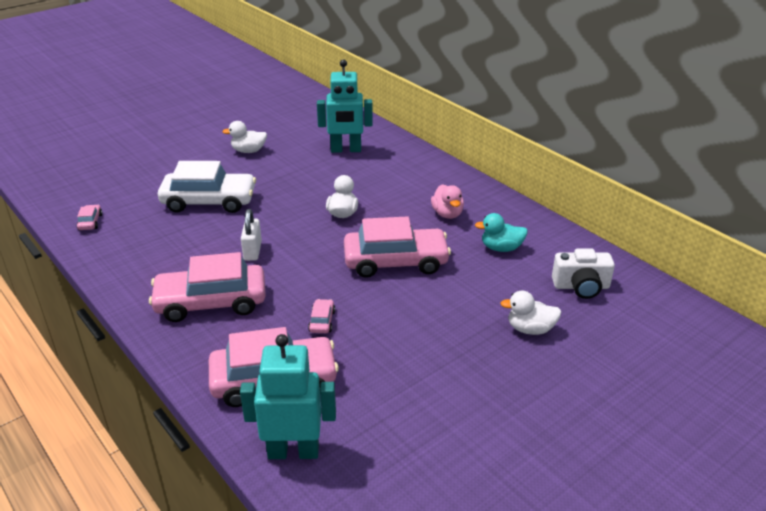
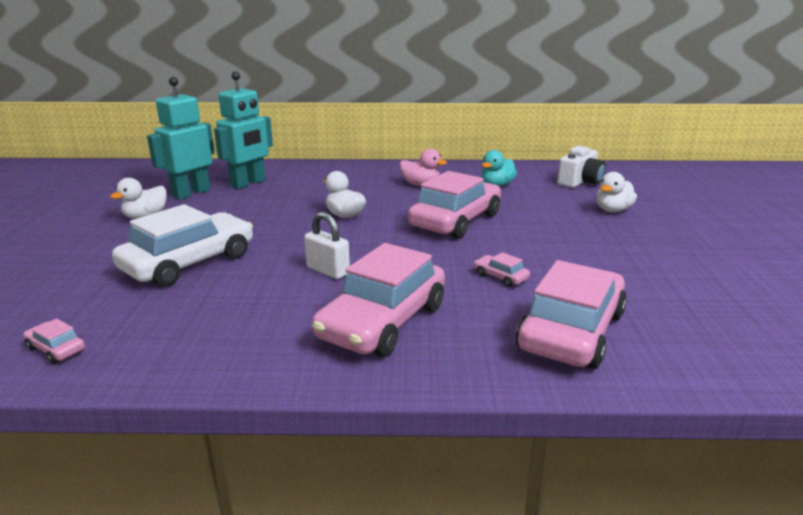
camera: 50 degrees left, 10 degrees down
(293, 451) = (700, 358): turquoise robot -> turquoise robot (191, 193)

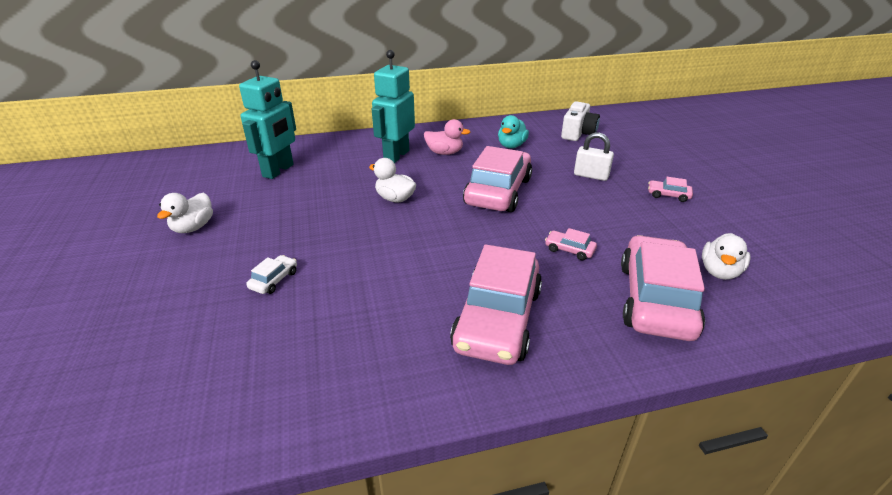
camera: 15 degrees left, 10 degrees up
(56, 349) = (195, 416): pink car -> pink car (668, 195)
(189, 263) = (274, 280): white car -> white car, size x0.40
(191, 193) = (225, 190): turquoise robot -> turquoise robot (396, 156)
(328, 271) = (415, 268): white padlock -> white padlock (591, 176)
(613, 210) = (620, 162): white duck -> white duck (719, 272)

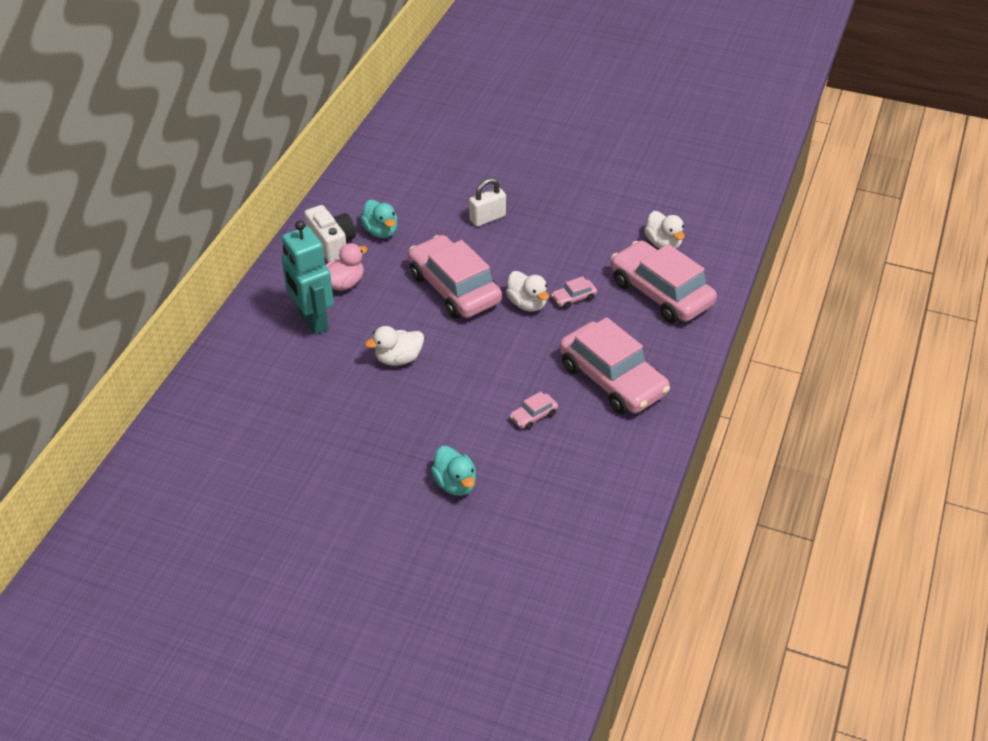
camera: 55 degrees left, 10 degrees up
(193, 227) = (310, 517): white duck -> white duck (527, 304)
(274, 280) = (455, 484): white car -> turquoise duck
(278, 171) = (249, 421): turquoise robot -> none
(578, 133) = (405, 174): white camera -> white camera (332, 244)
(668, 195) = (559, 198): pink car -> pink car (533, 416)

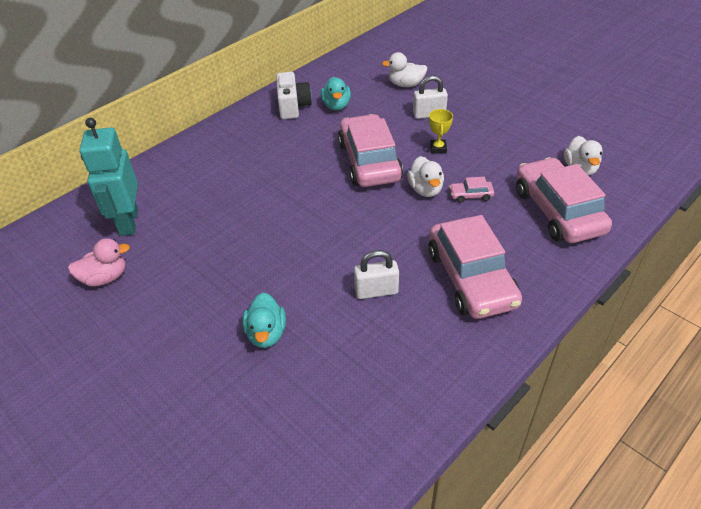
camera: 25 degrees right, 0 degrees up
(312, 320) = (240, 158): turquoise robot -> turquoise robot (128, 222)
(344, 283) = (283, 137): pink duck -> pink duck (105, 278)
(398, 359) = (287, 206): white duck -> white duck (406, 84)
(516, 255) = (438, 148): none -> yellow trophy
(533, 416) = (376, 291): pink car -> white padlock

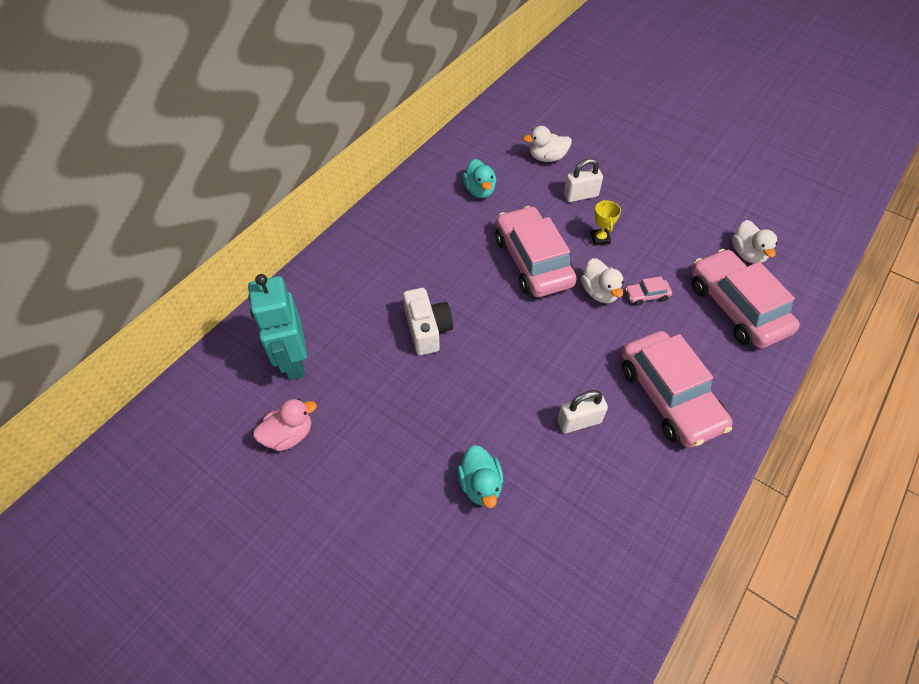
camera: 10 degrees left, 10 degrees up
(293, 106) = (432, 194): white camera -> white camera (427, 330)

